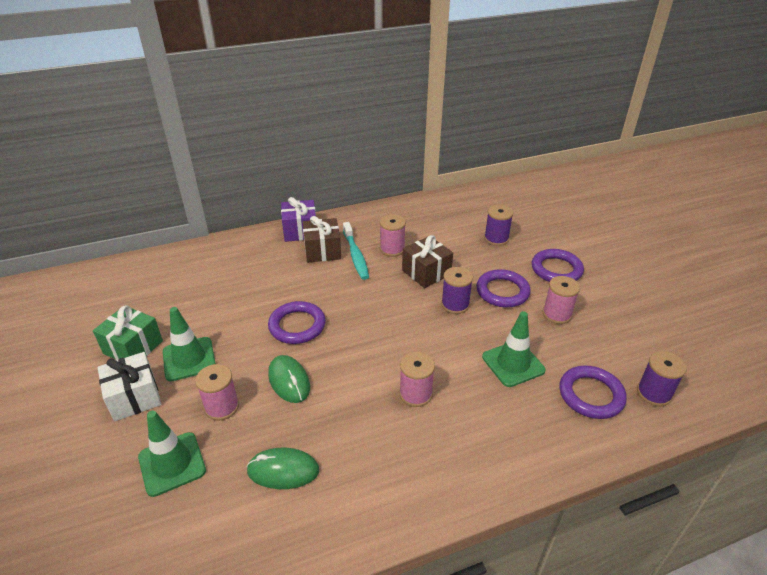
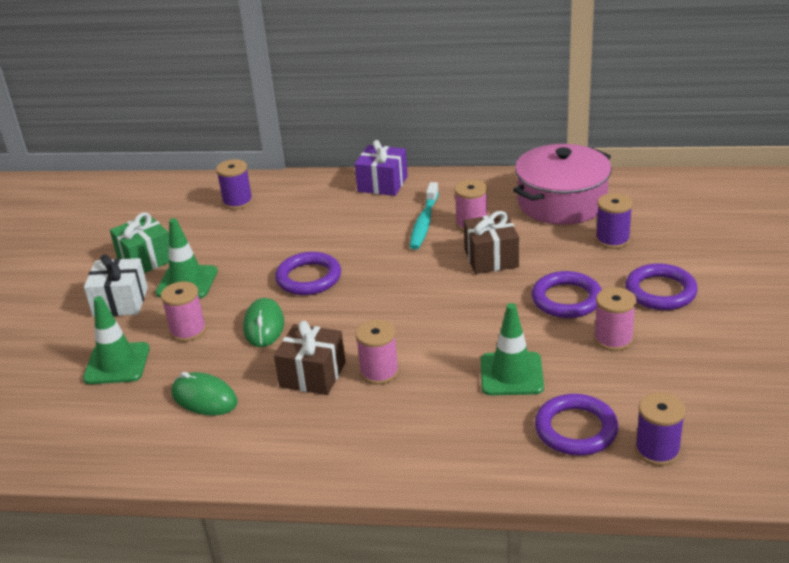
camera: 30 degrees right, 5 degrees down
(322, 251) = (391, 210): brown gift -> brown gift (312, 375)
(441, 218) = (562, 202): none -> pink pot
(455, 304) = (496, 299): purple spool -> purple spool (237, 202)

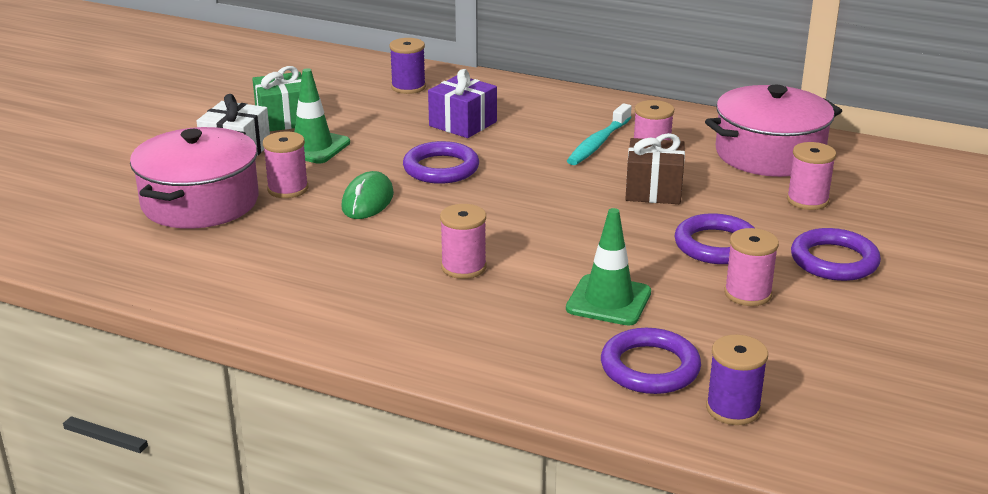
camera: 15 degrees right, 5 degrees down
(117, 364) = (200, 202): green traffic cone -> pink pot
(204, 398) = (268, 250): green mouse -> none
(312, 375) = (391, 254): brown gift -> none
(382, 184) = (574, 99): purple gift -> purple gift (463, 124)
(612, 240) = (807, 200): purple spool -> pink spool

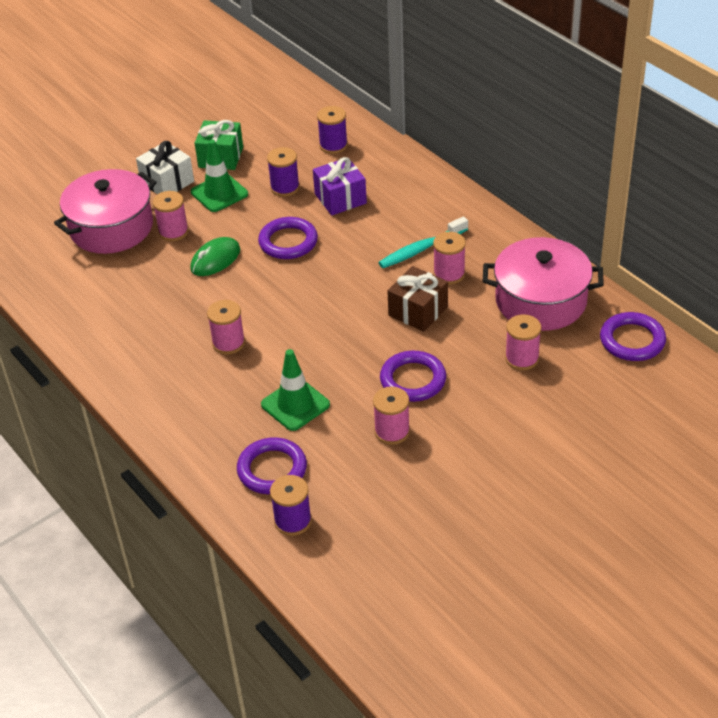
camera: 30 degrees right, 15 degrees up
(388, 128) = (285, 187): none -> purple spool
(834, 261) = (482, 423): purple ring -> purple ring (632, 340)

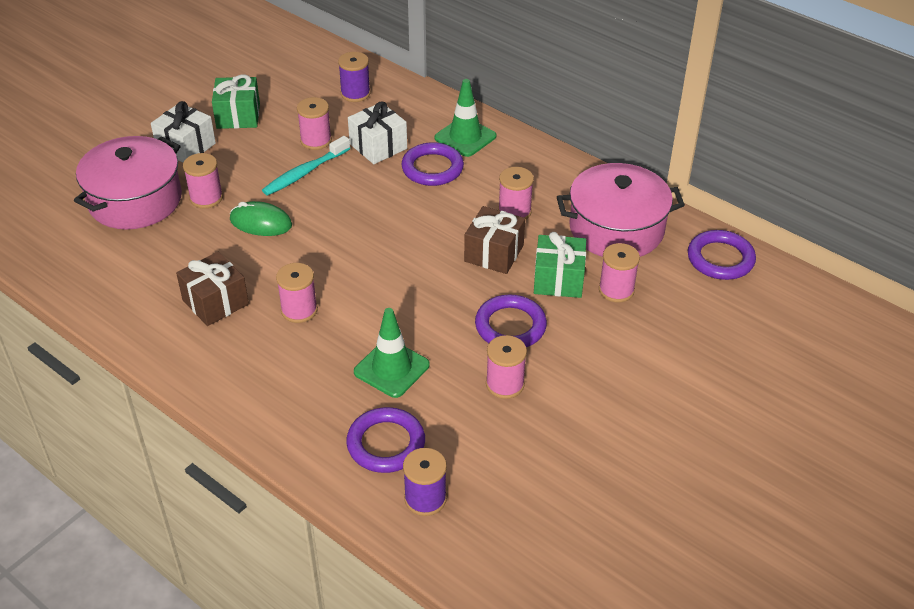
camera: 15 degrees left, 0 degrees up
(158, 327) = (215, 302): none -> brown gift
(215, 260) = (261, 223): green mouse -> green mouse turned 75 degrees clockwise
(219, 193) = (246, 153): green traffic cone -> green traffic cone (465, 137)
(285, 187) = (316, 140): purple spool -> pink spool
(288, 242) = (335, 196): purple ring -> purple ring (432, 168)
(340, 198) = (378, 146): purple gift -> white gift
(421, 249) = (478, 189): turquoise toothbrush -> turquoise toothbrush (304, 173)
(470, 342) = (558, 279): none -> green gift

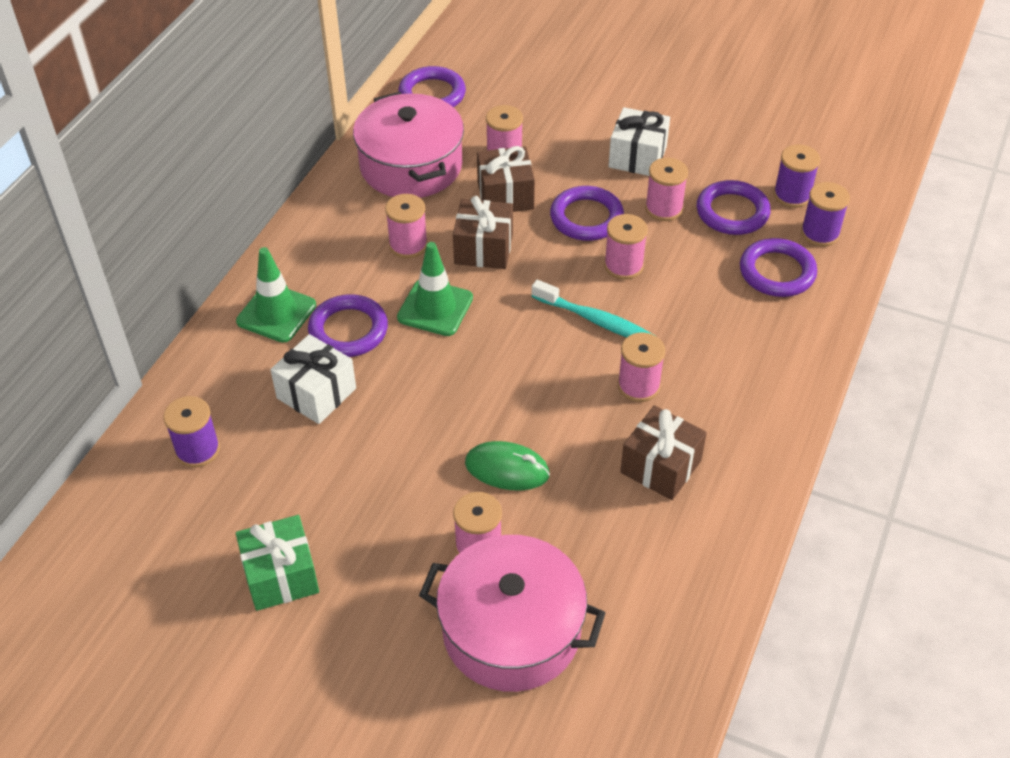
camera: 105 degrees left, 5 degrees up
(186, 146) = (372, 615): white gift -> white gift (637, 157)
(261, 223) = (507, 469): green mouse -> green mouse turned 75 degrees counterclockwise
(304, 173) = (393, 454): turquoise toothbrush -> turquoise toothbrush (596, 320)
(316, 140) = (320, 463): pink spool -> pink spool (623, 266)
(391, 368) = (684, 290): green traffic cone -> green traffic cone (435, 308)
(481, 436) = (732, 212): none -> purple ring
(490, 495) = (792, 195): none -> purple spool
(558, 279) = (505, 195): green gift -> brown gift

